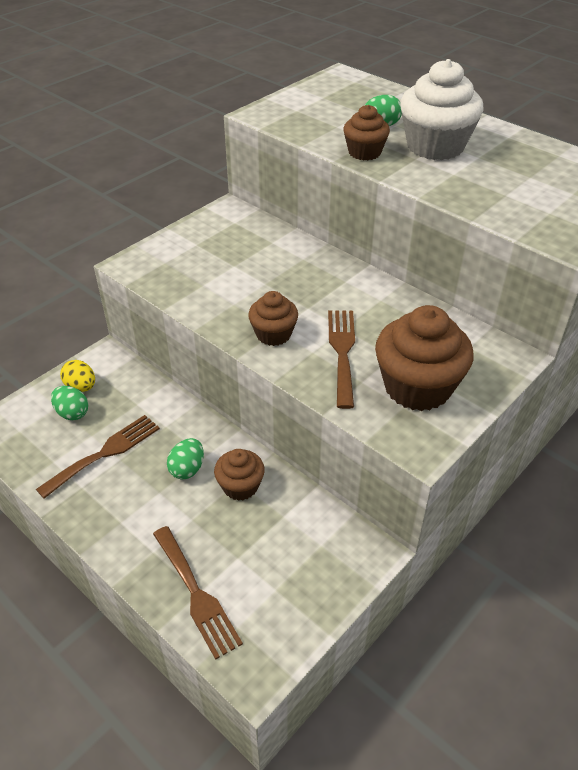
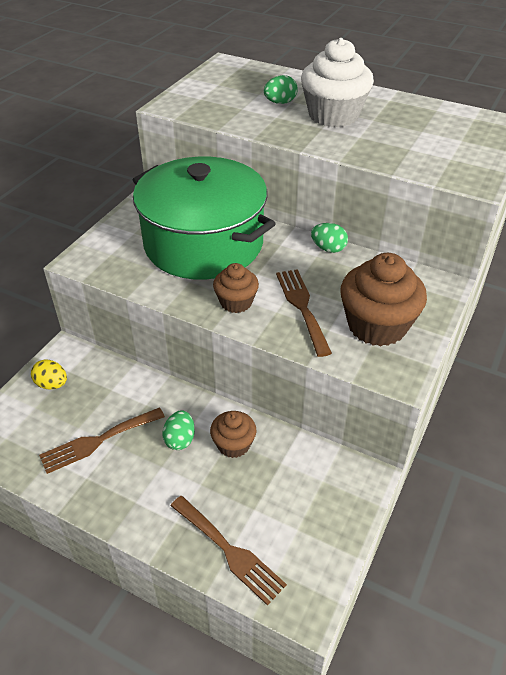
camera: 15 degrees left, 0 degrees up
(72, 413) = (52, 410): green egg -> green egg (328, 248)
(105, 453) = (97, 441): brown fork -> brown fork turned 150 degrees counterclockwise
(264, 267) = (203, 243): none -> green pot
(364, 152) = (276, 128): brown cupcake -> none

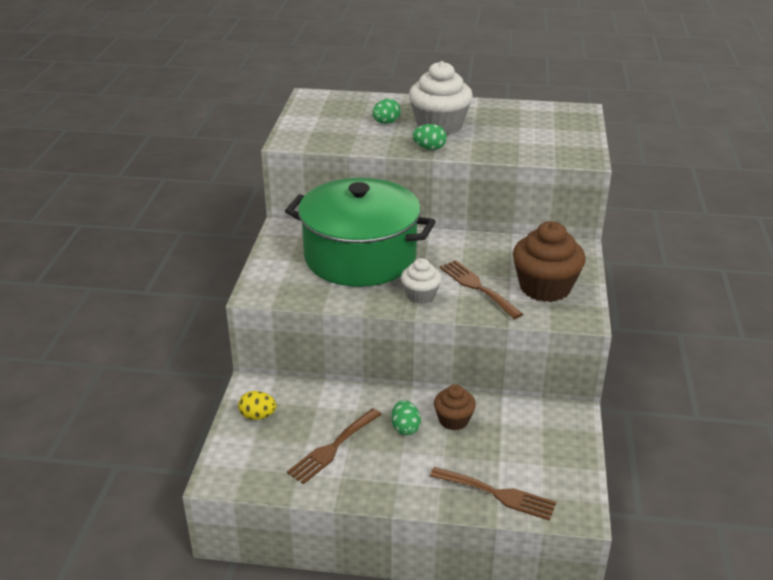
camera: 20 degrees left, 10 degrees down
(236, 302) = (420, 295): brown cupcake -> white cupcake
(328, 248) = (470, 239): green egg -> green egg (429, 148)

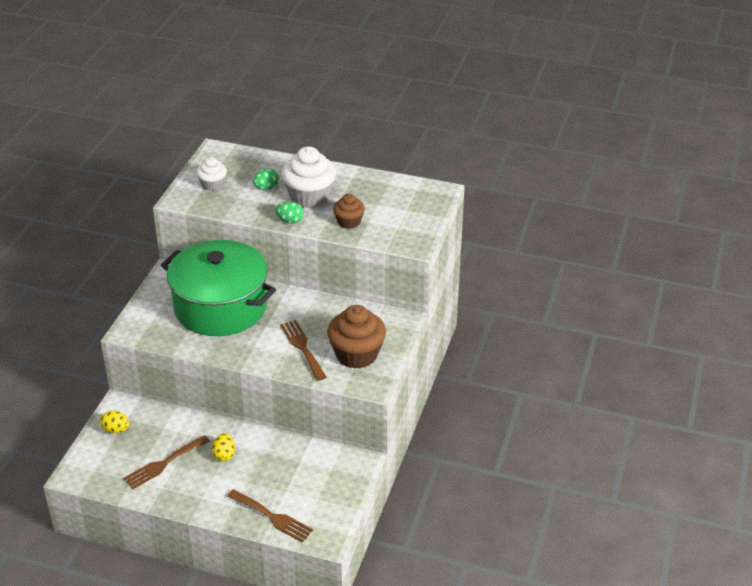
camera: 10 degrees right, 5 degrees up
(405, 428) = (224, 455): green egg -> yellow egg
(420, 295) = (254, 349): white cupcake -> white cupcake (213, 185)
(453, 420) = (264, 453): brown cupcake -> brown cupcake (349, 222)

